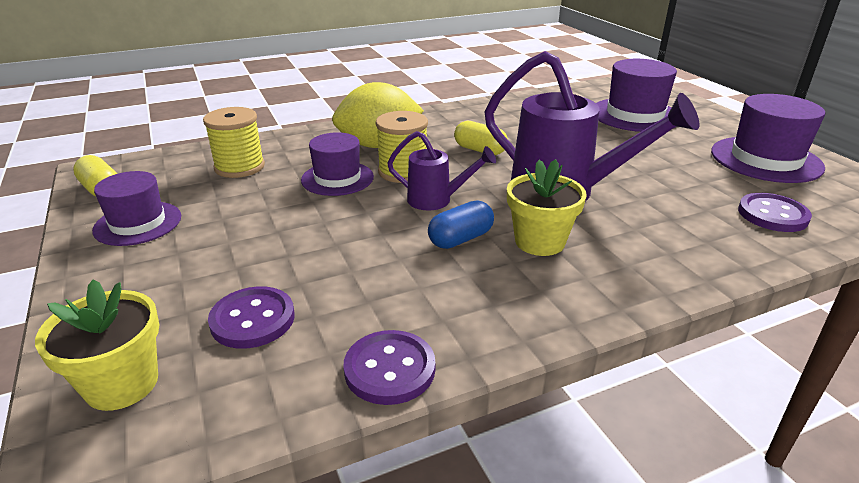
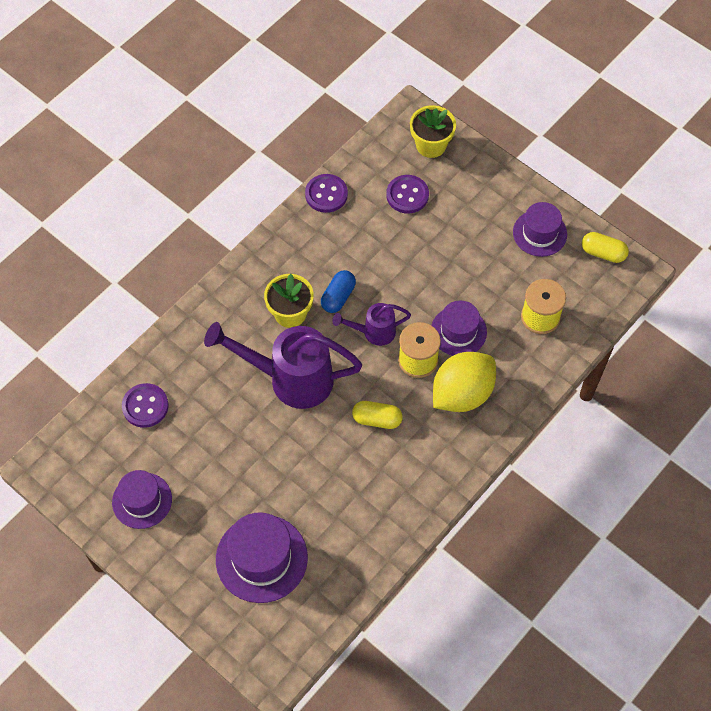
camera: 155 degrees right, 30 degrees up
(765, 159) = (142, 500): purple hat -> purple hat, size x0.66

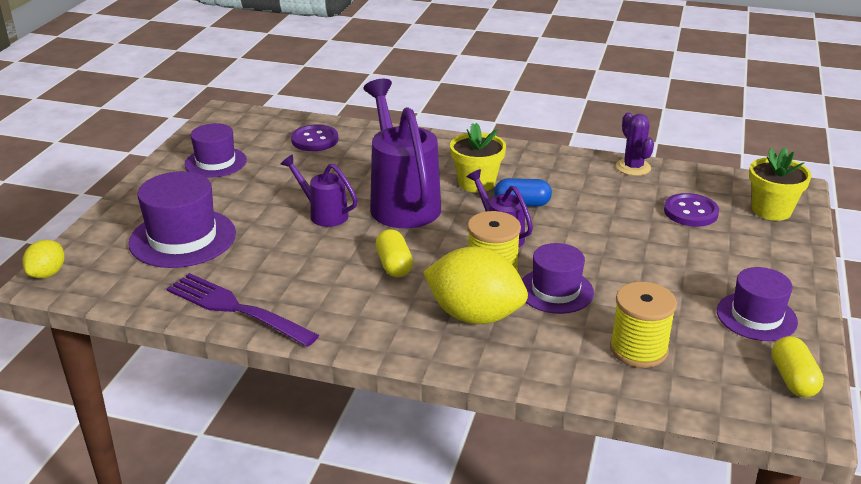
camera: 65 degrees right, 30 degrees down
(264, 672) = (47, 274): none -> yellow lemon
(279, 442) = (323, 214): none -> purple watering can
(326, 194) = (633, 167): purple button -> purple cactus
(381, 543) = (237, 309): none -> purple fork

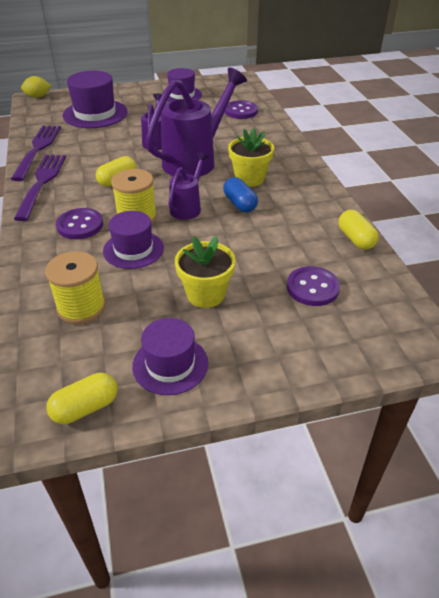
camera: 60 degrees right, 10 degrees up
(341, 324) = (42, 183): none -> purple fork
(474, 315) = (80, 225): yellow lemon -> purple button
(633, 167) = (355, 239): purple cactus -> yellow capsule
(771, 210) = (369, 338): yellow flower pot -> yellow flower pot (205, 294)

